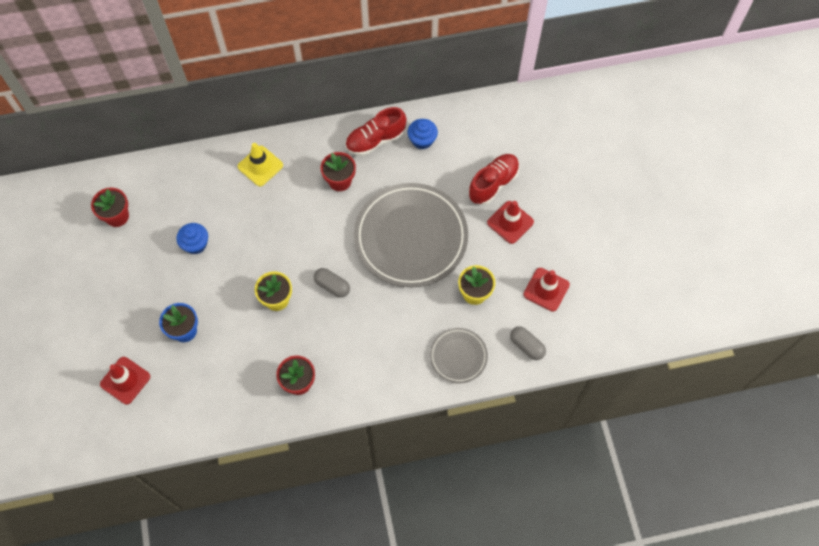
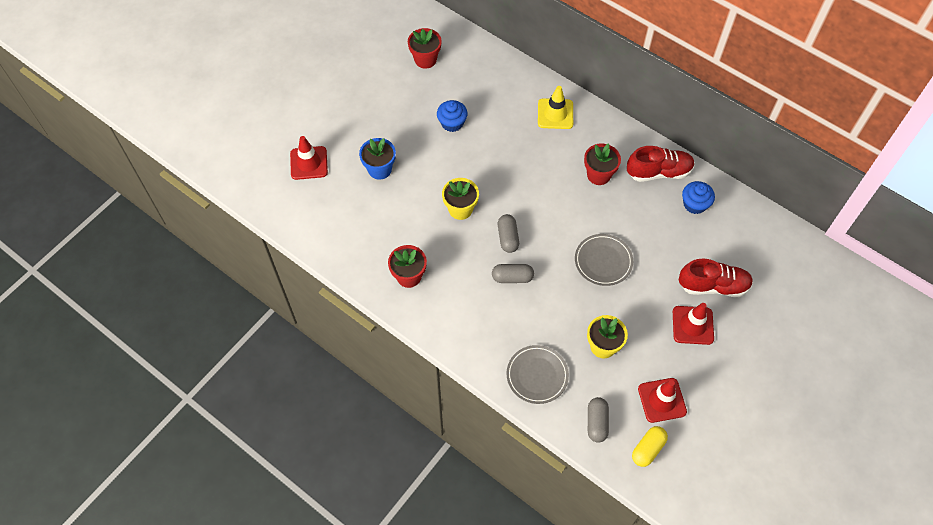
camera: 50 degrees right, 5 degrees down
(367, 309) = (512, 277): none -> grey capsule
(375, 140) = (659, 172): red shoe -> red shoe turned 150 degrees clockwise
(411, 237) = (603, 261): grey plate -> grey plate, size x0.48
(572, 329) = (648, 449): none -> yellow capsule

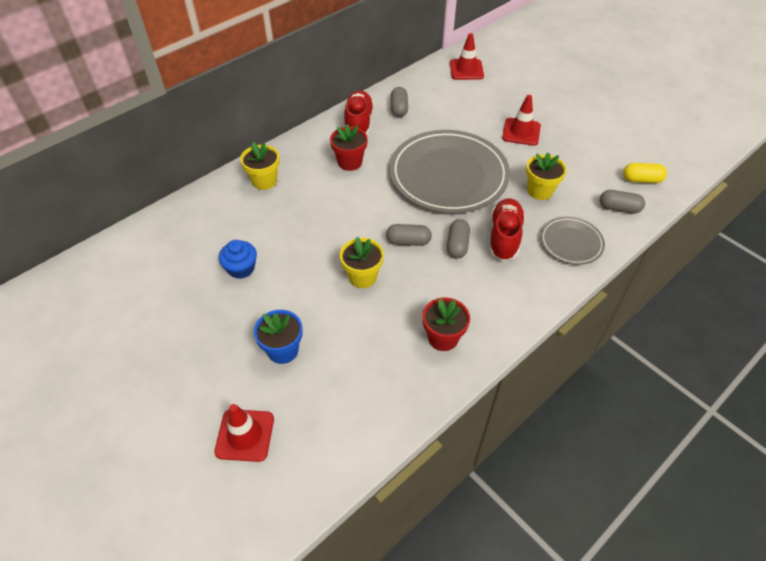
camera: 80 degrees left, 10 degrees down
(425, 59) = (135, 281): red flower pot -> none
(555, 114) = (264, 181): yellow traffic cone -> yellow flower pot
(603, 261) = (448, 175): grey plate -> grey plate, size x2.07
(648, 449) = (641, 180): yellow capsule -> yellow capsule turned 45 degrees counterclockwise
(662, 400) = (594, 163): red traffic cone -> red traffic cone (466, 70)
(694, 204) = (399, 108): blue cupcake -> grey capsule
(713, 286) = (483, 113): red shoe -> red shoe (504, 237)

